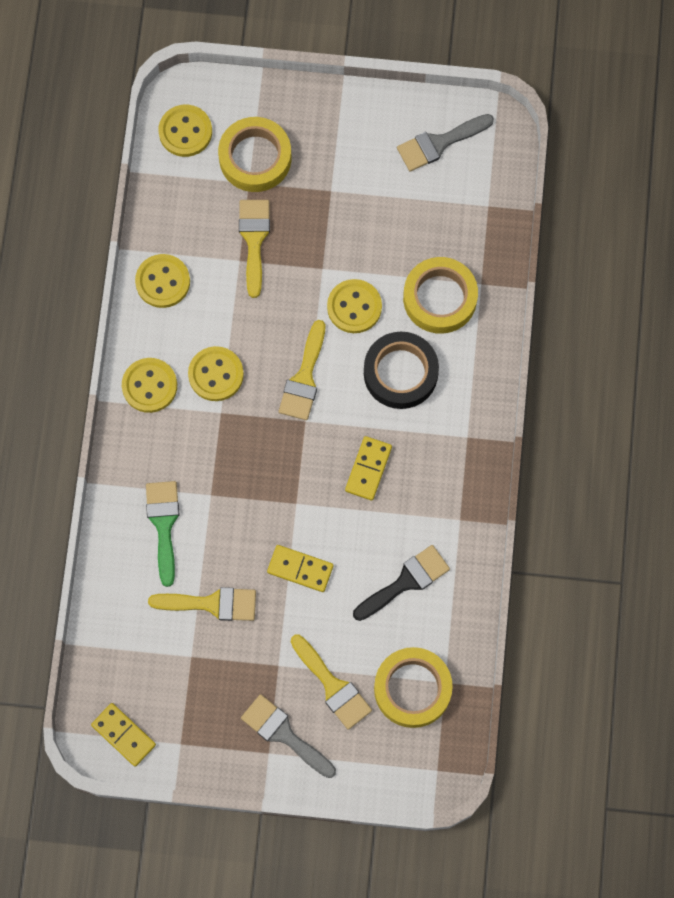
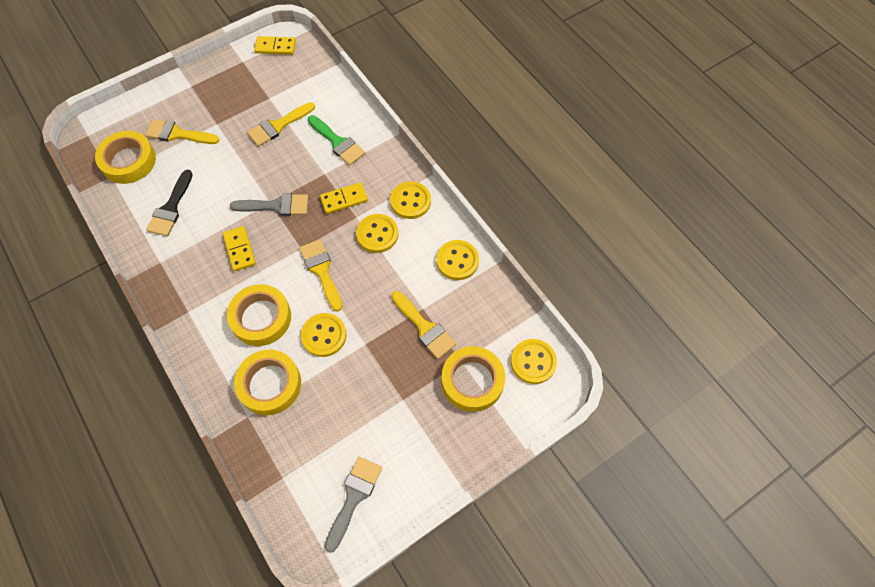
camera: 140 degrees right, 10 degrees down
(284, 734) = (188, 98): grey brush -> grey brush (276, 206)
(300, 569) = (240, 173): yellow domino -> yellow domino (344, 199)
(400, 373) = (261, 318): black tape -> yellow tape

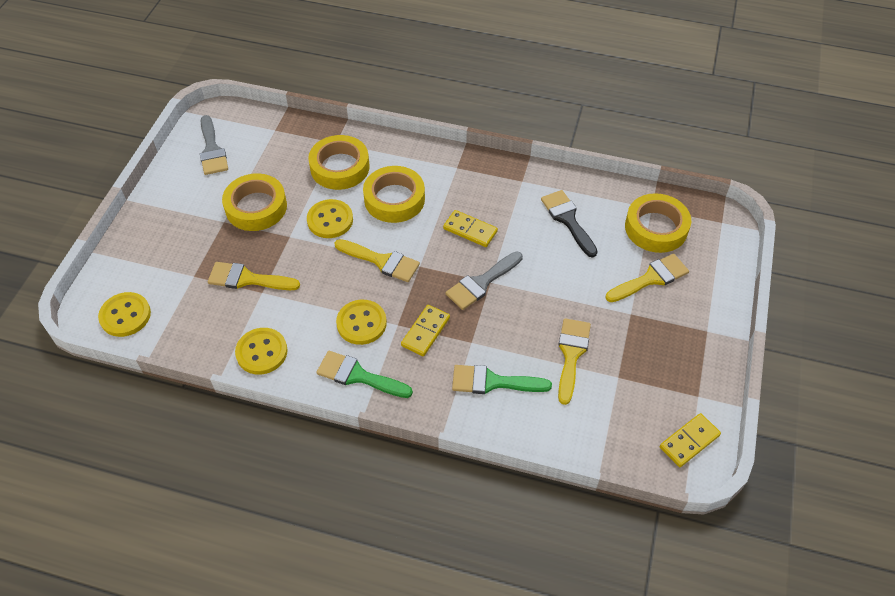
camera: 140 degrees right, 10 degrees down
(410, 201) = (358, 376): yellow button -> green brush
(472, 381) = (173, 268): yellow tape -> yellow tape (256, 207)

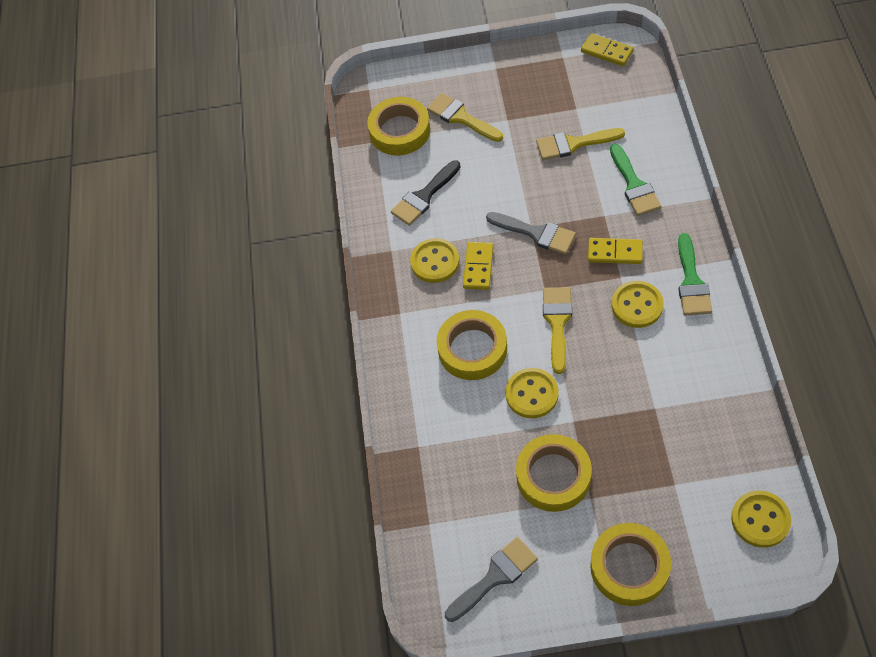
camera: 105 degrees left, 5 degrees up
(247, 279) = (648, 430): yellow brush -> none
(261, 352) = (718, 370): yellow button -> yellow button (435, 262)
(340, 167) = (454, 423): yellow tape -> yellow tape (629, 567)

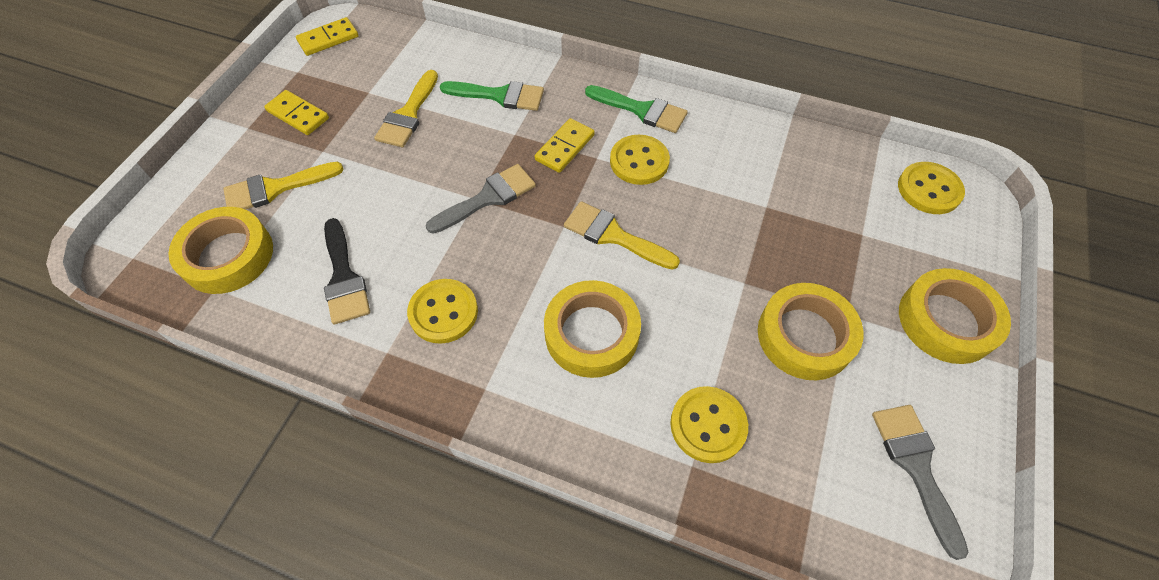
camera: 70 degrees left, 0 degrees up
(478, 267) = (486, 272): yellow domino -> yellow domino (298, 115)
(532, 394) = (688, 304): yellow button -> yellow button (708, 425)

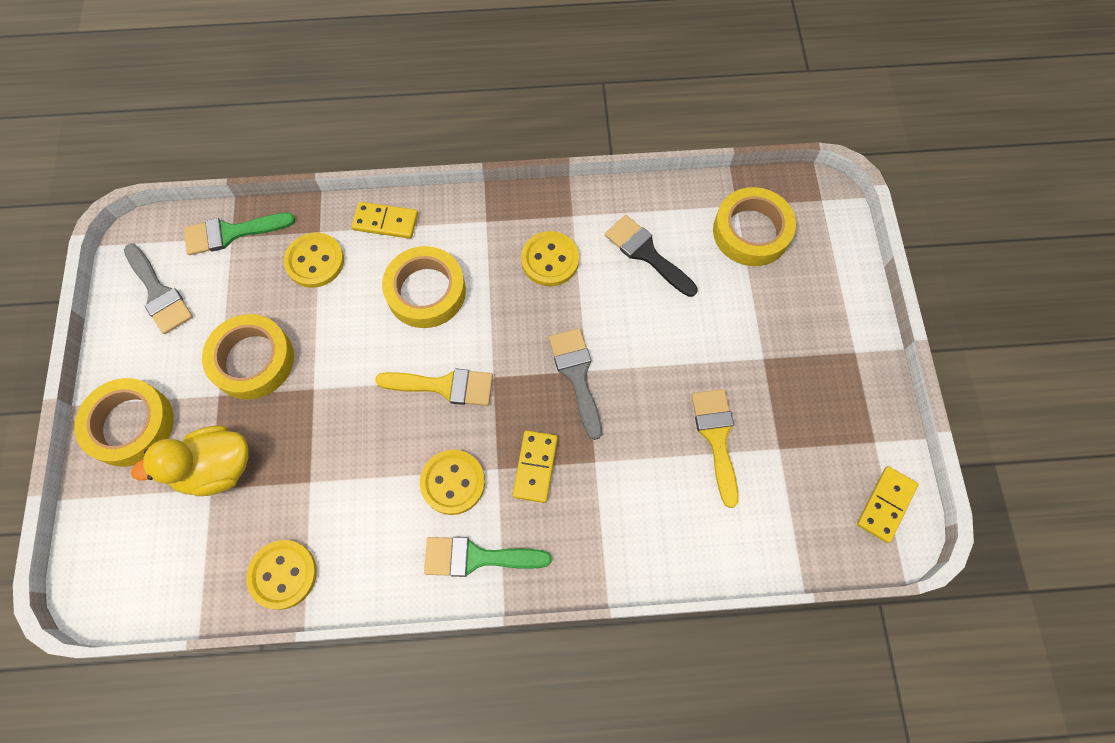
camera: 155 degrees right, 10 degrees up
(276, 188) = (769, 303): yellow brush -> none
(298, 115) = (822, 387): yellow domino -> yellow domino (385, 222)
(488, 198) = (577, 375): grey brush -> grey brush turned 135 degrees clockwise
(499, 96) = (640, 507): green brush -> green brush (231, 233)
(855, 248) = (216, 468): none -> yellow duck
(929, 190) = (143, 579): yellow button -> yellow button (283, 574)

